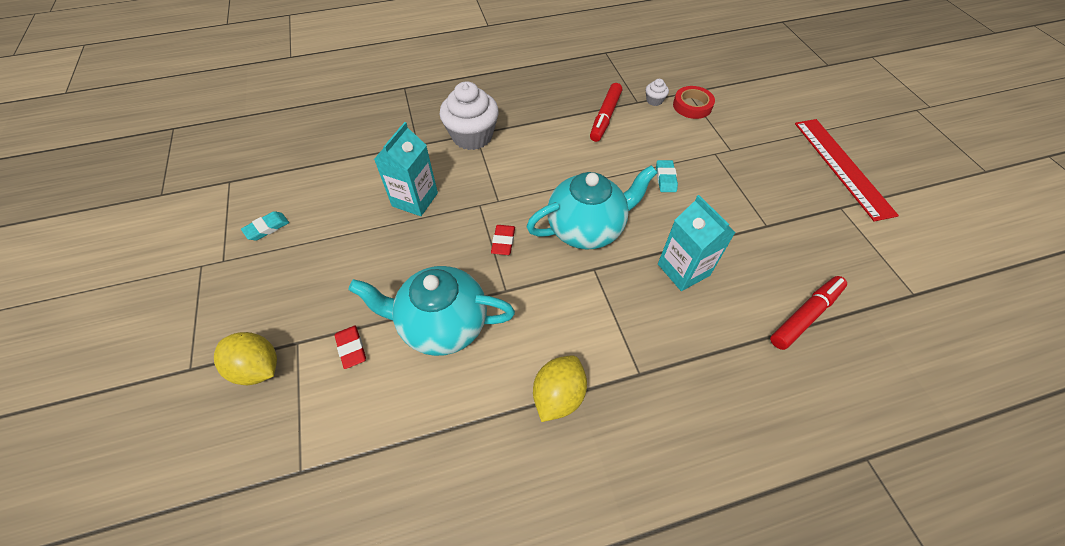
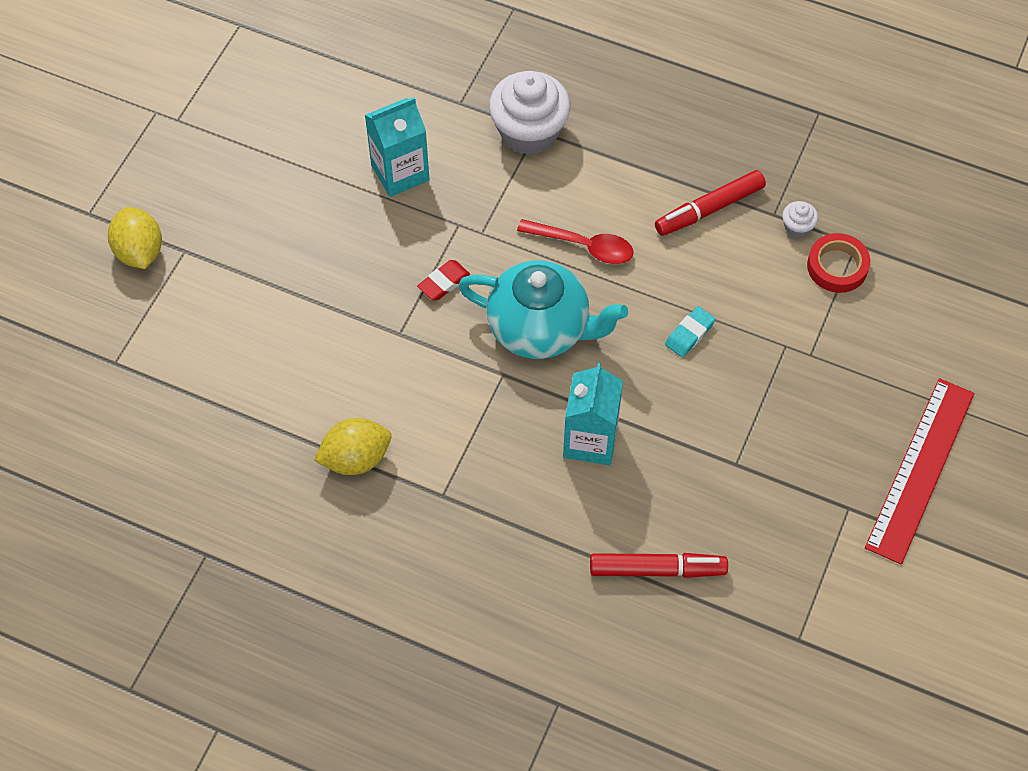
camera: 40 degrees right, 5 degrees up
(267, 228) = (238, 109): turquoise eraser -> none
(351, 348) = (224, 289): red eraser -> none
(442, 325) = (315, 324): turquoise teapot -> none
(562, 172) = (583, 246): none -> red spoon

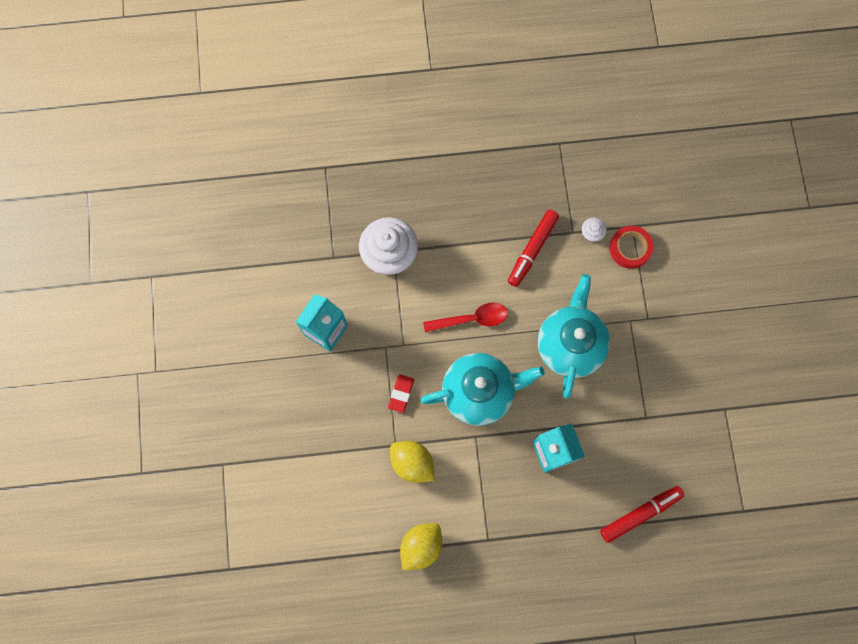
camera: 30 degrees left, 15 degrees up
(139, 252) = (193, 482): yellow lemon -> yellow lemon (412, 463)
(689, 334) = (570, 345): turquoise eraser -> turquoise teapot
(920, 469) = (750, 360): red ruler -> none

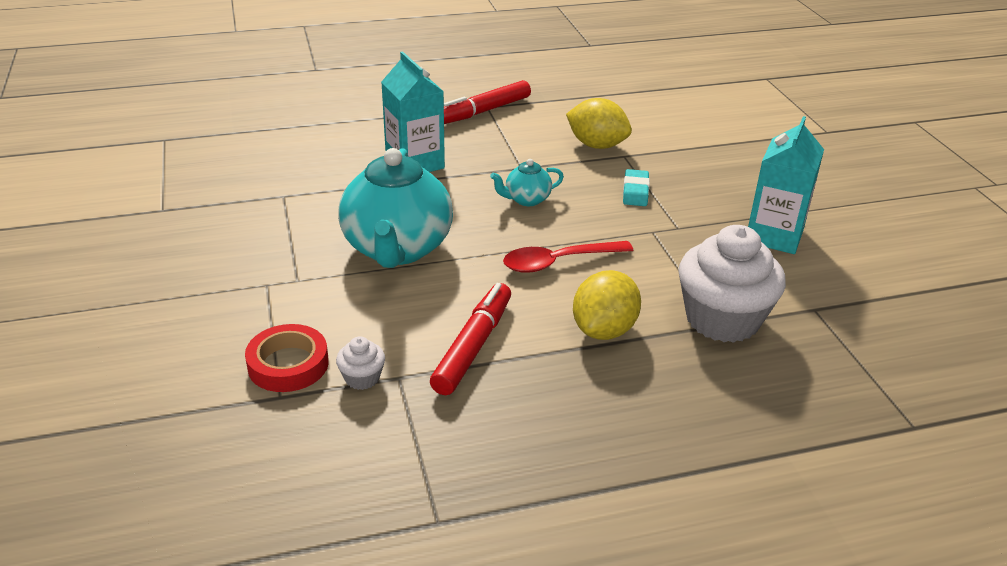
camera: 170 degrees right, 40 degrees down
(401, 394) = (635, 191): red eraser -> turquoise eraser
(421, 546) = (564, 99): yellow lemon -> yellow lemon (604, 330)
(479, 392) = (526, 199): turquoise teapot -> turquoise teapot, size x0.45
(640, 514) = (300, 130): red marker -> red marker (483, 111)

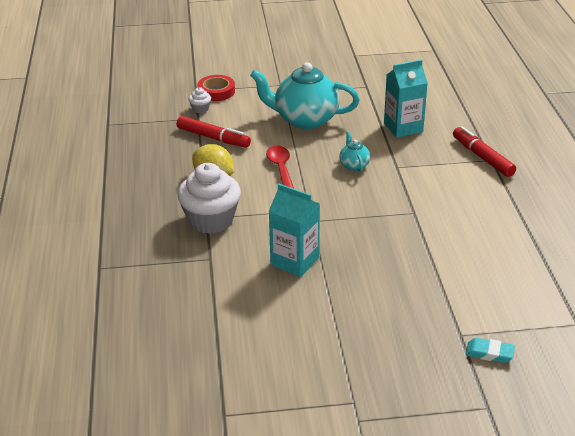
camera: 100 degrees right, 0 degrees up
(597, 145) = (430, 202): yellow lemon -> none
(635, 191) = (360, 210): turquoise eraser -> turquoise eraser (489, 353)

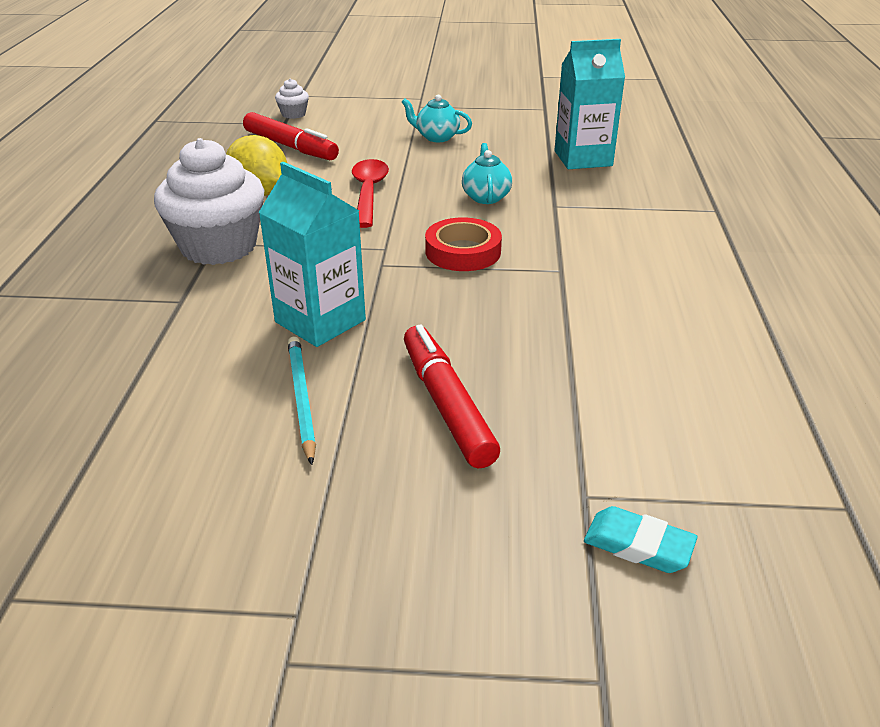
camera: 10 degrees right, 0 degrees up
(216, 91) = (327, 98): red tape -> red tape (463, 251)
(305, 119) = (436, 137): turquoise teapot -> turquoise teapot, size x0.45
(307, 306) = (301, 399): none -> turquoise pencil
(482, 157) = (702, 206): red marker -> red marker (447, 404)

